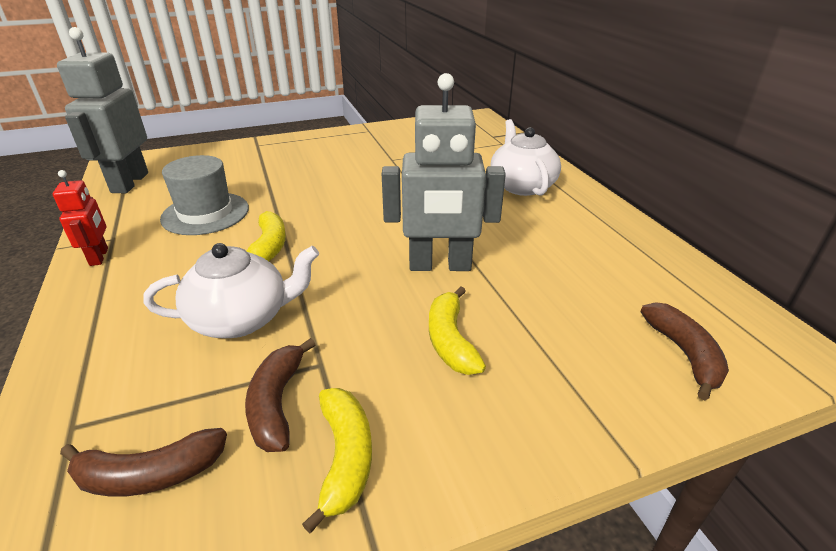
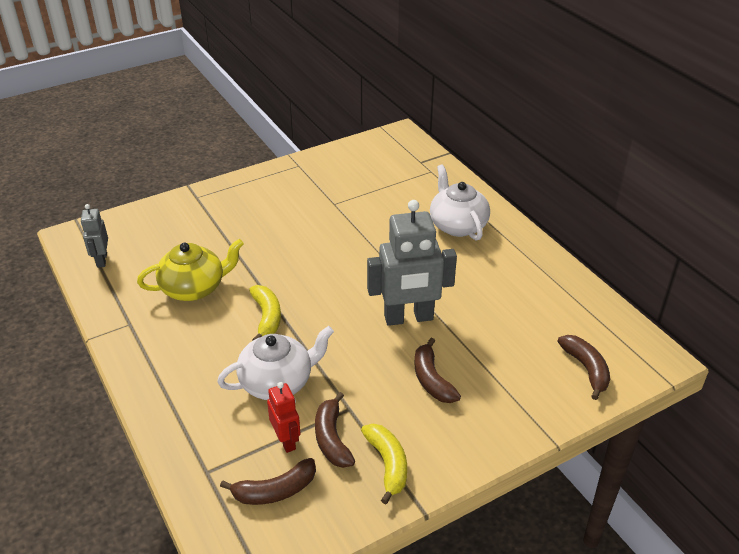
camera: 10 degrees left, 5 degrees up
(99, 257) = (132, 343): red robot -> red robot (286, 440)
(129, 183) = (101, 260): grey robot -> grey robot, size x0.52
(205, 213) = (194, 288): grey hat -> yellow teapot
(450, 340) = (432, 379): yellow banana -> brown banana

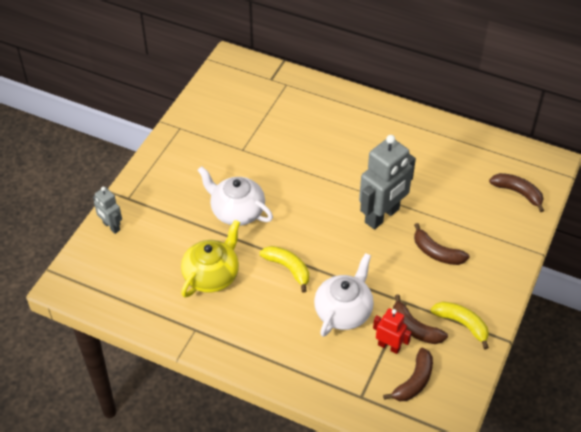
camera: 35 degrees left, 10 degrees up
(101, 260) = (113, 292): grey robot -> grey robot (111, 226)
(457, 225) = (347, 123): white teapot -> white teapot (237, 211)

